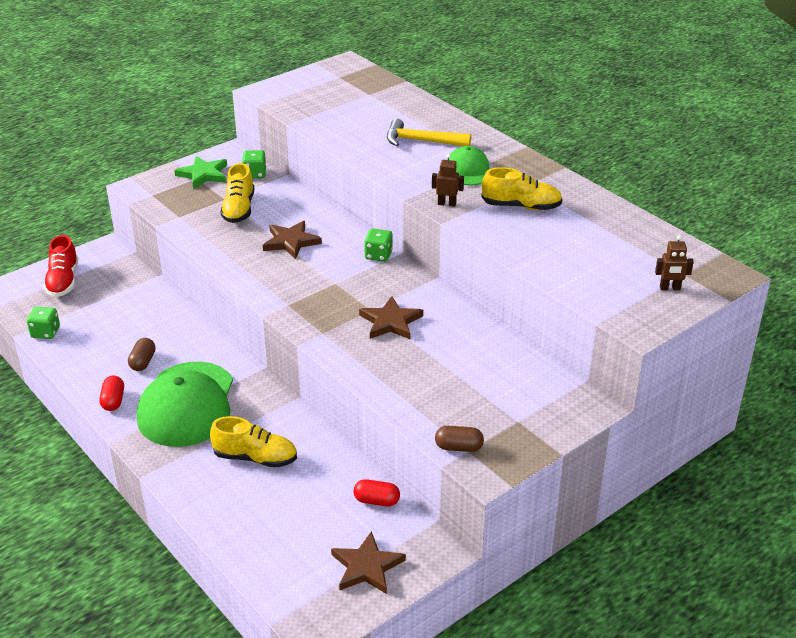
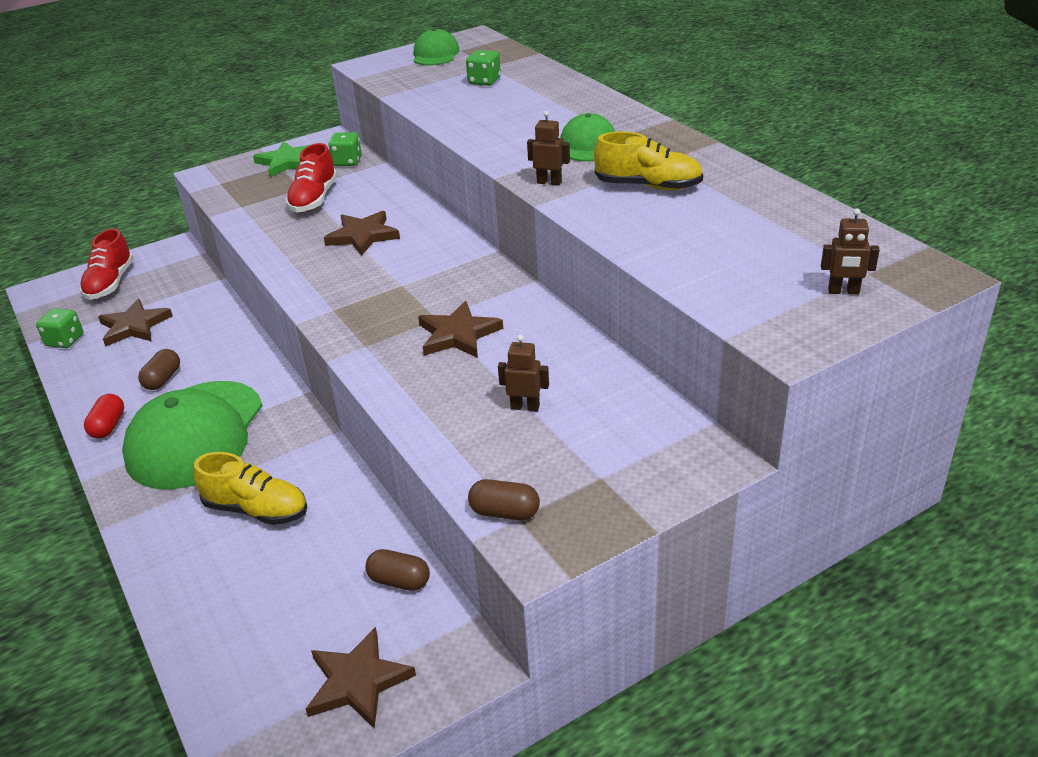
camera: 10 degrees right, 0 degrees up
(100, 318) = (134, 326): none -> brown star
(239, 209) = (314, 199): yellow shoe -> red shoe
(319, 81) = (435, 54): none -> green cap
(376, 501) = (399, 581): red capsule -> brown capsule
(378, 255) = (467, 253): green dice -> green dice (484, 81)
(422, 141) = (538, 113): yellow hammer -> none
(454, 374) = (525, 407): none -> brown robot

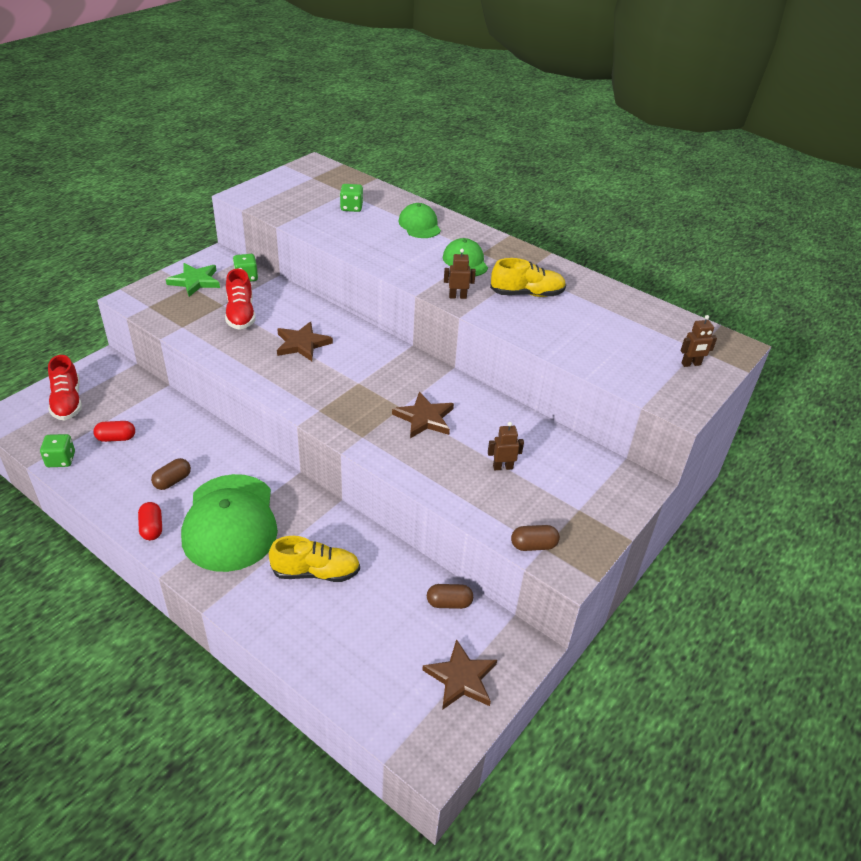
camera: 25 degrees left, 5 degrees up
(134, 326) = (116, 438): brown star -> red capsule
(163, 379) = (172, 481): brown capsule -> brown capsule turned 45 degrees clockwise
(435, 54) = (295, 182): green cap -> green cap (419, 225)

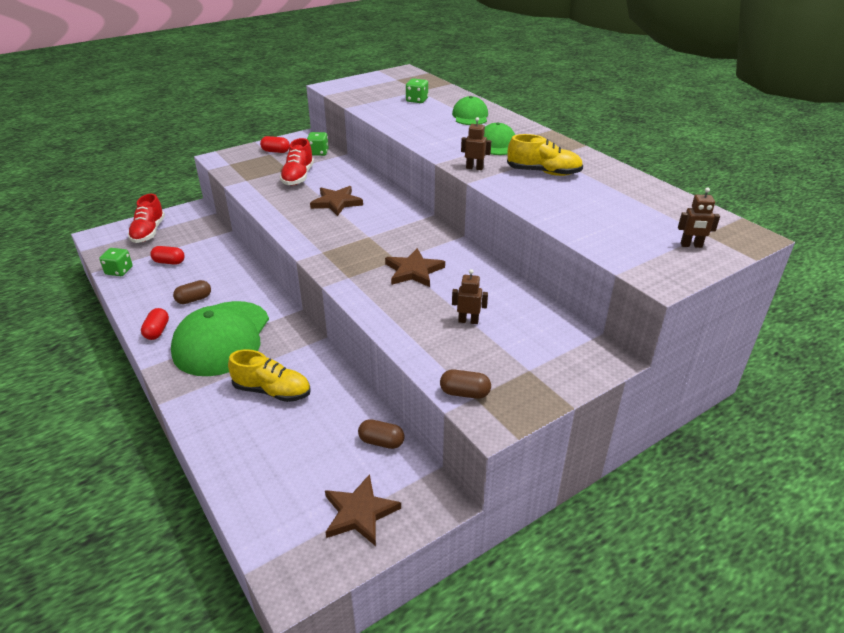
camera: 20 degrees right, 5 degrees down
(195, 281) = (276, 151): green star -> red capsule

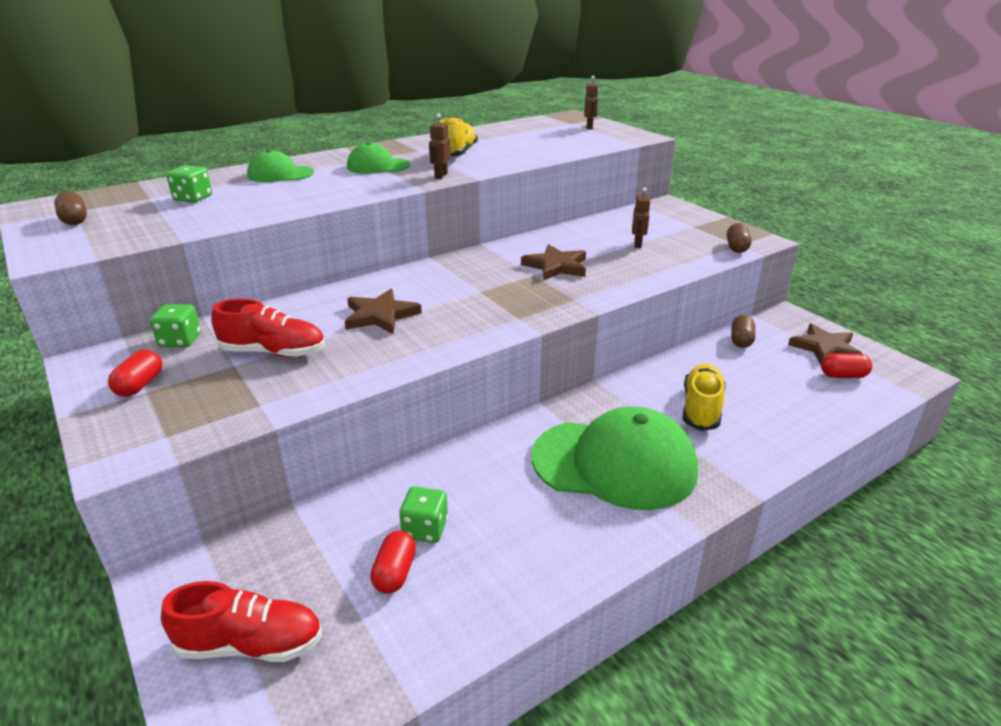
camera: 90 degrees left, 5 degrees down
(119, 271) = (418, 653): green dice -> green dice (425, 529)
(157, 331) = (612, 538): red capsule -> red capsule (843, 375)
(194, 299) = (521, 511): brown capsule -> brown capsule (74, 220)

